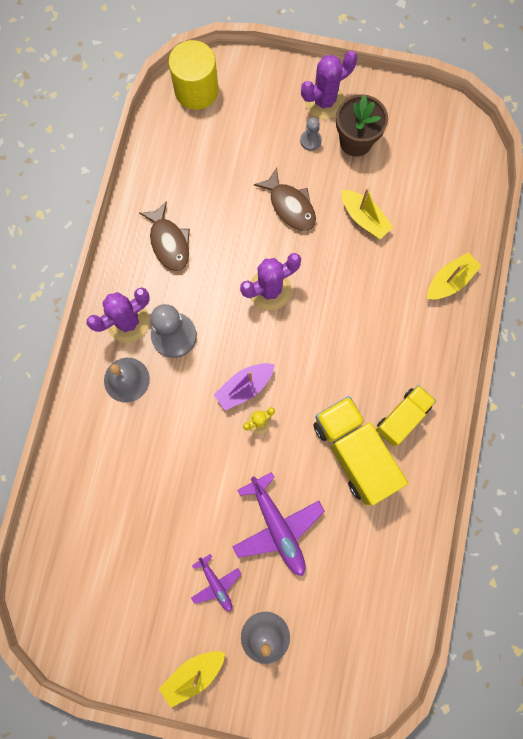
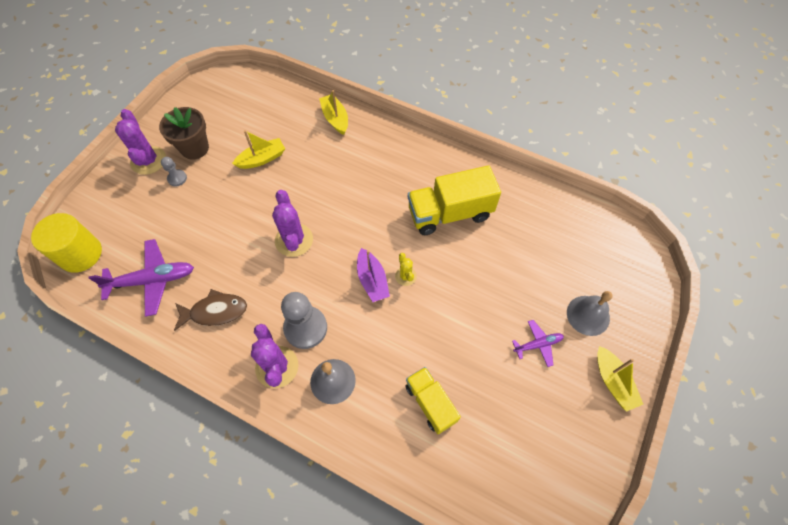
camera: 75 degrees left, 15 degrees down
(277, 527) = (498, 283): purple plane -> purple plane (152, 280)
(290, 206) = (227, 207): brown fish -> none
(402, 417) = (431, 174): yellow truck -> yellow truck (430, 403)

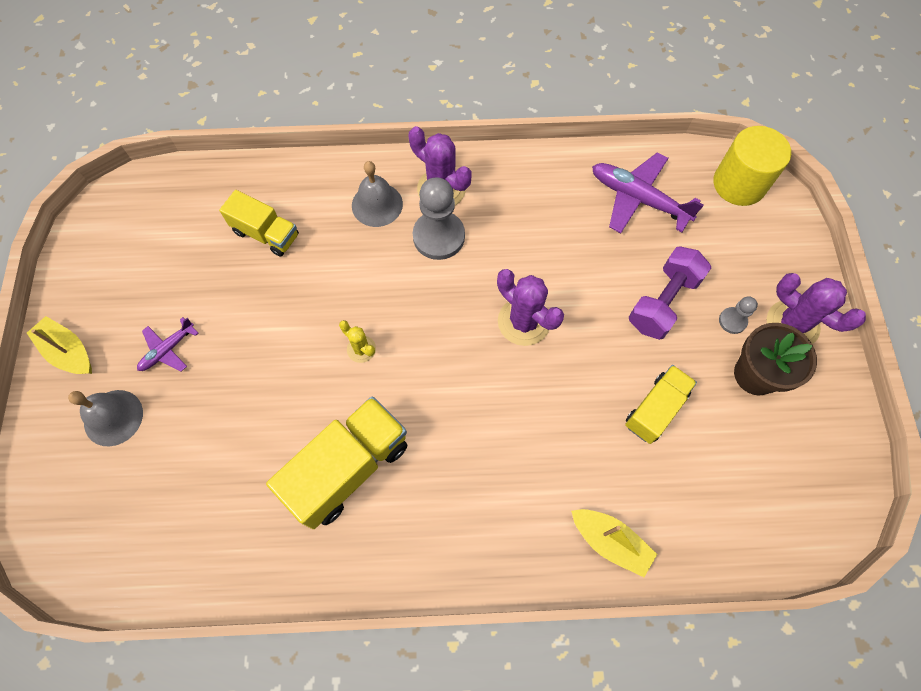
camera: 150 degrees right, 5 degrees up
(152, 280) = (638, 199): purple plane -> purple plane turned 75 degrees clockwise
(204, 208) = (663, 302): none -> purple dumbbell
(215, 311) = (545, 204): brown fish -> none
(262, 159) = (655, 409): yellow boat -> yellow truck
(372, 280) = (398, 323): purple boat -> none

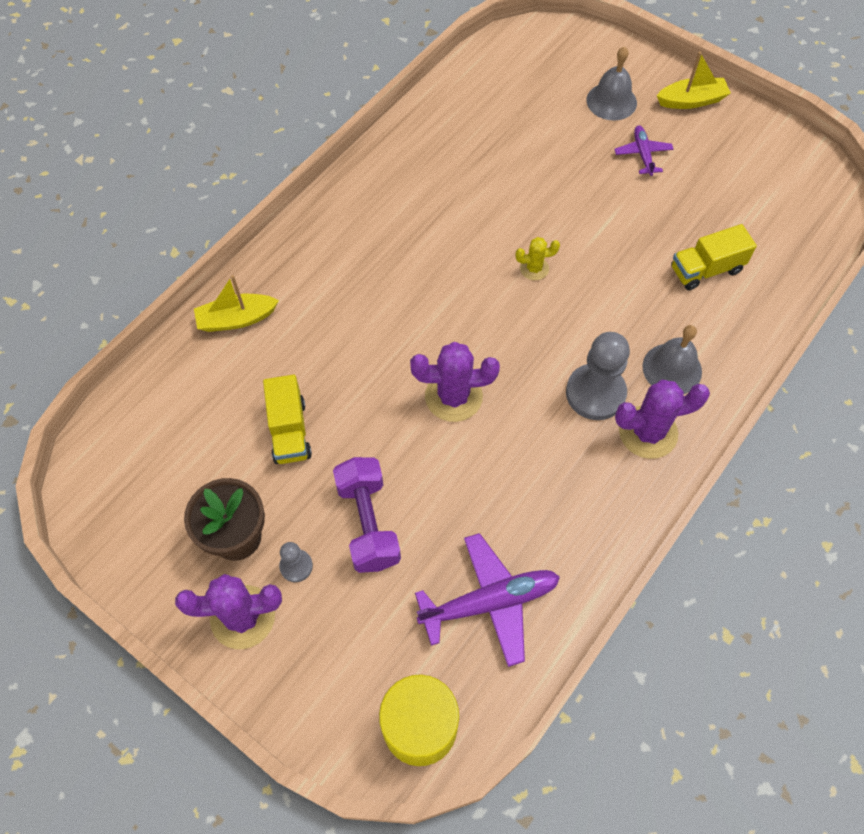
camera: 130 degrees right, 5 degrees down
(348, 468) = (446, 204): yellow truck -> none

